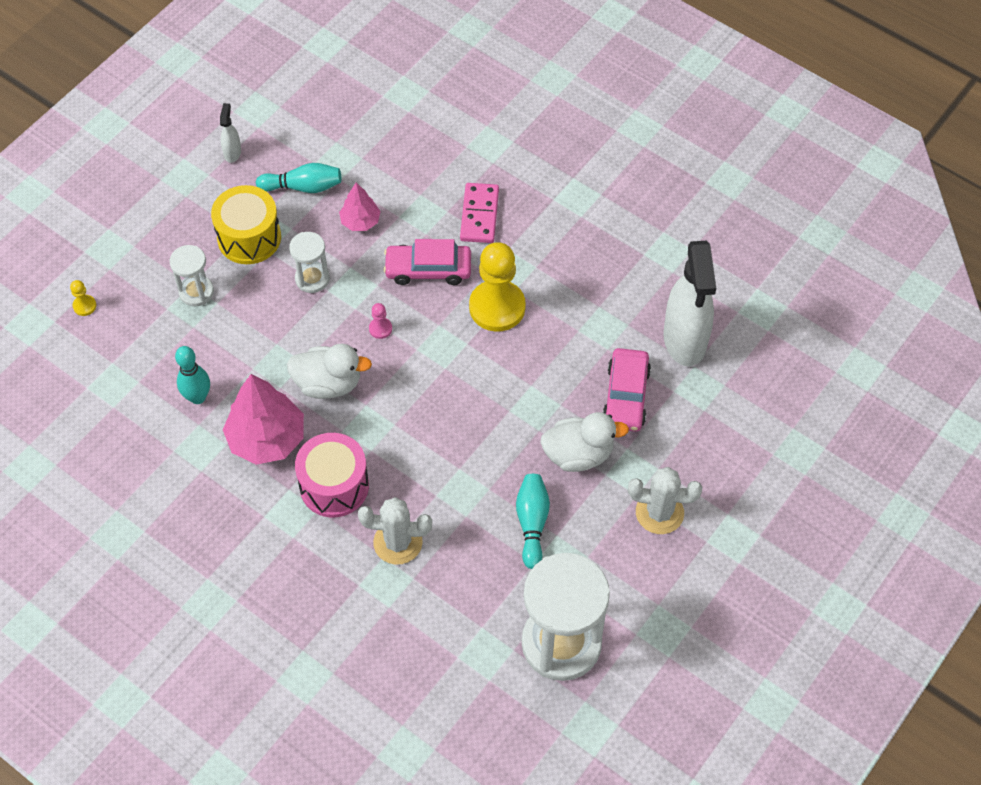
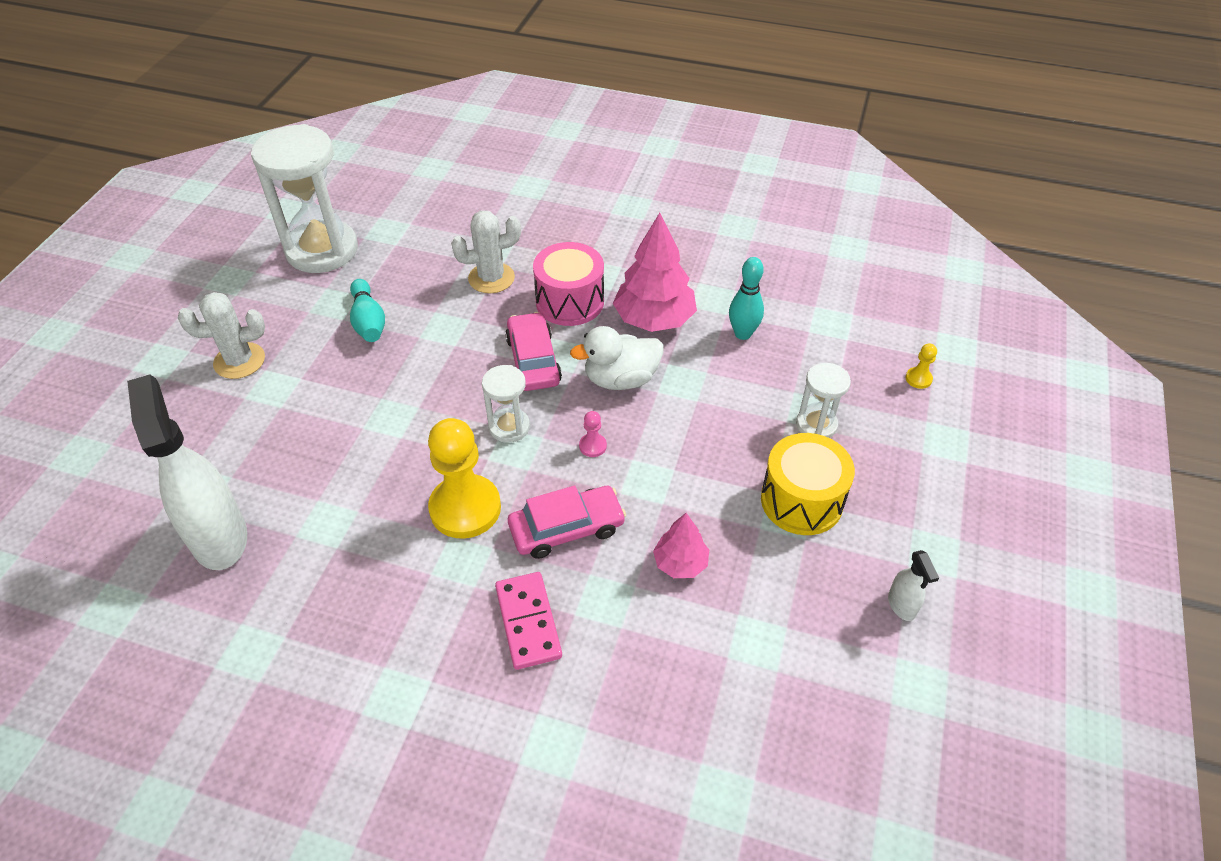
camera: 160 degrees right, 10 degrees down
(303, 187) = (779, 586): turquoise bowling pin -> none
(312, 279) = (699, 476): white hourglass -> white hourglass (509, 427)
(578, 454) = (333, 387): white duck -> none
(626, 396) = (288, 456): pink car -> pink car (533, 360)

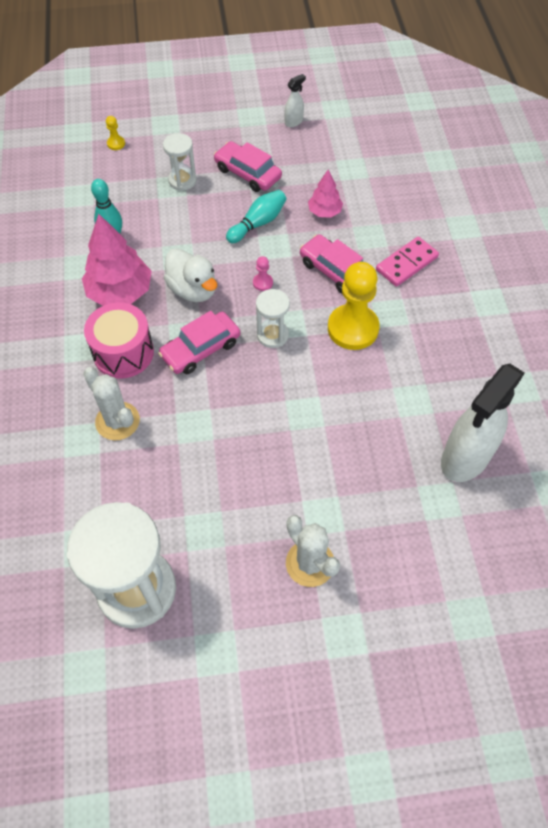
camera: 115 degrees left, 10 degrees up
(368, 321) = (214, 488): turquoise bowling pin -> turquoise bowling pin (258, 223)
(801, 500) = (247, 173): yellow drum -> pink car

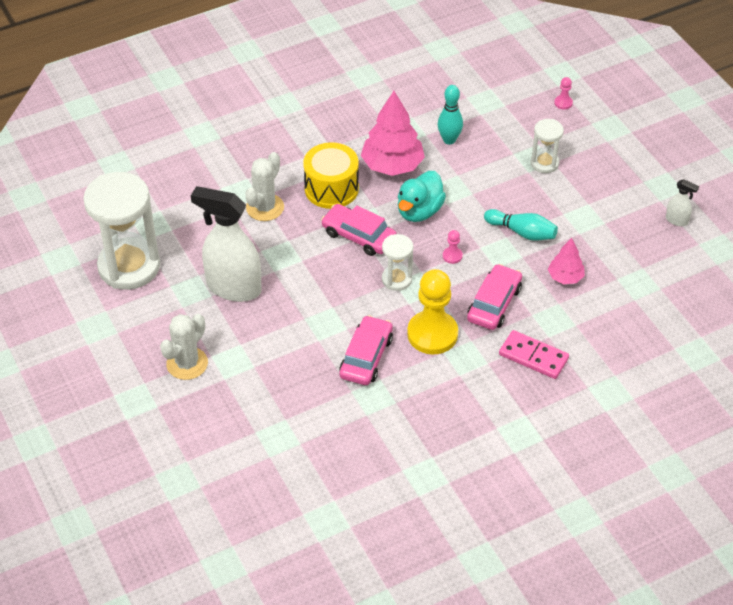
camera: 70 degrees right, 10 degrees down
(116, 144) = (563, 103): yellow pawn -> pink pawn
(123, 352) = (331, 188): pink drum -> yellow drum
(193, 290) = (419, 211): white duck -> turquoise duck
(247, 173) = (582, 206): pink car -> pink car (366, 357)
(465, 458) = (328, 448): white spray bottle -> white spray bottle (233, 287)

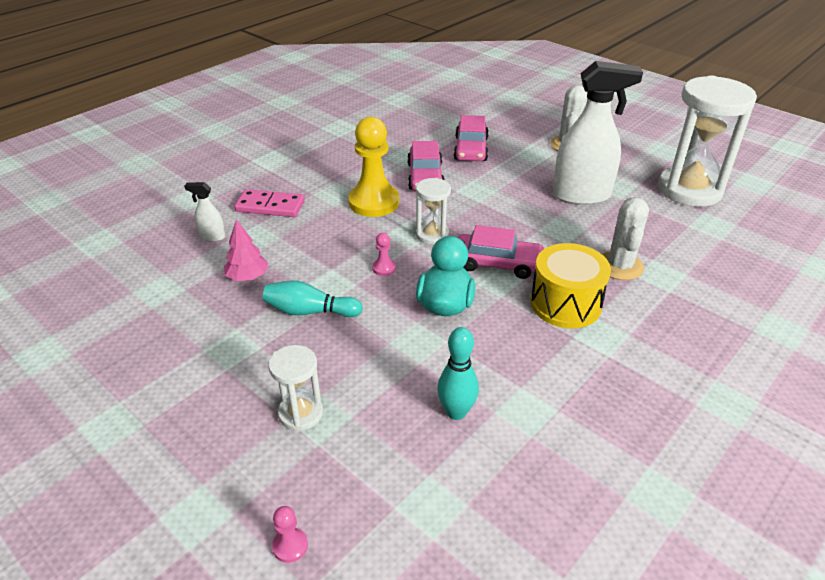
camera: 160 degrees right, 10 degrees down
(392, 165) = (513, 352): pink tree -> none
(494, 304) = (321, 237): pink car -> pink car (471, 149)
(677, 220) = (97, 377): white spray bottle -> white spray bottle (212, 237)

